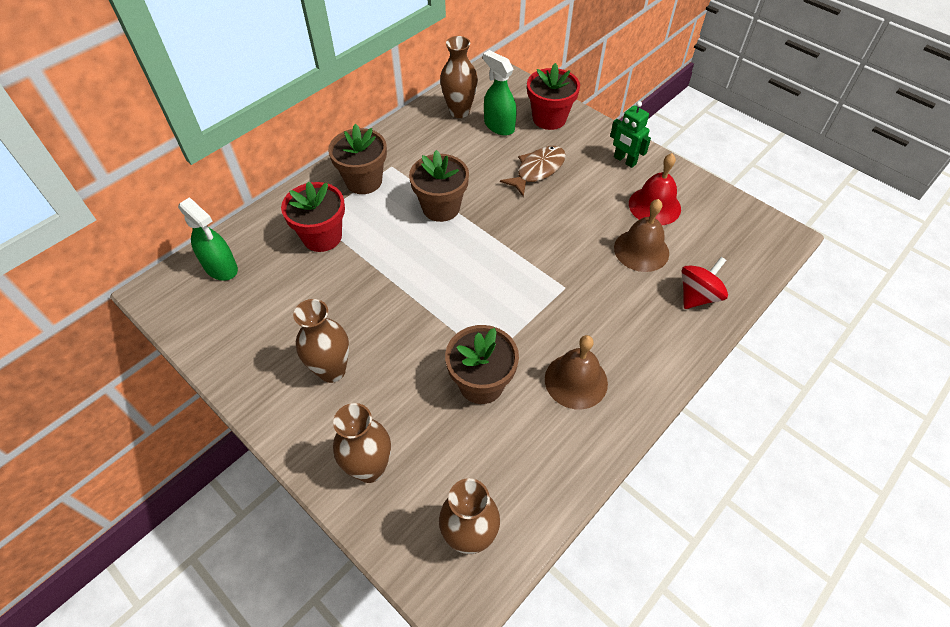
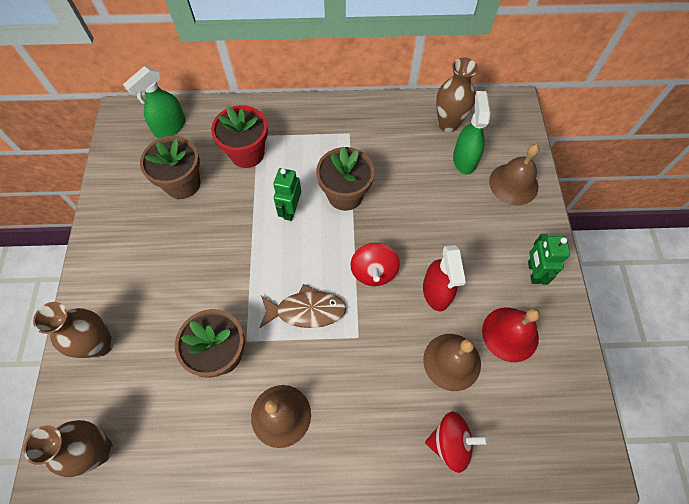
camera: 45 degrees right, 10 degrees up
(221, 268) = (170, 127): green spray bottle -> green spray bottle turned 45 degrees clockwise
(332, 370) = (151, 257): brown vase -> none
(364, 181) = (318, 131): brown flower pot -> brown flower pot (182, 183)
(411, 248) = (290, 210): none -> green robot
(524, 239) = (373, 271): none -> red spinning top
(537, 170) = (450, 222): brown fish -> brown fish (306, 310)
(549, 118) = (513, 184): red flower pot -> brown bell
(581, 218) = (436, 292): none -> red spray bottle

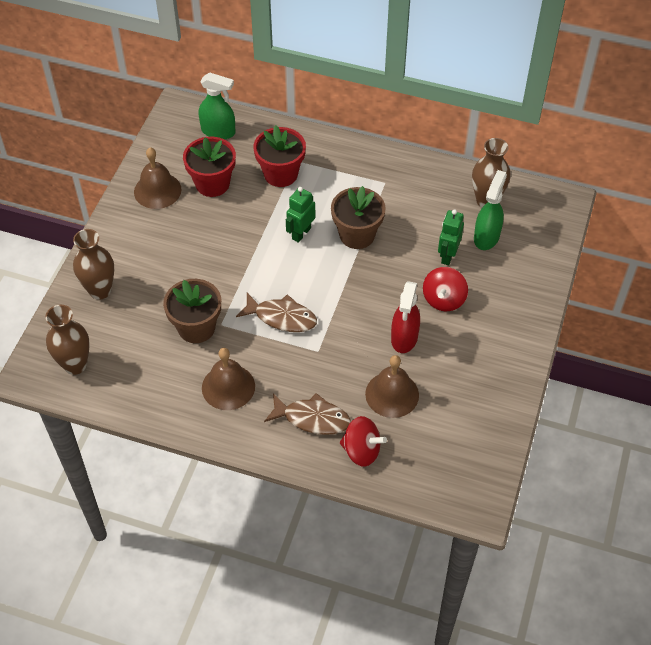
camera: 20 degrees right, 10 degrees down
(170, 127) = (218, 131): green spray bottle -> green spray bottle turned 135 degrees counterclockwise
(182, 183) = (212, 184): brown flower pot -> red flower pot
(373, 271) = (355, 305): red spinning top -> red spinning top (443, 299)
(384, 422) = (312, 418): none -> brown fish
(510, 334) = (455, 390): red bell -> none
(513, 184) = (524, 271): brown bell -> brown bell (157, 190)
(533, 272) = (503, 349): green robot -> green robot (447, 256)

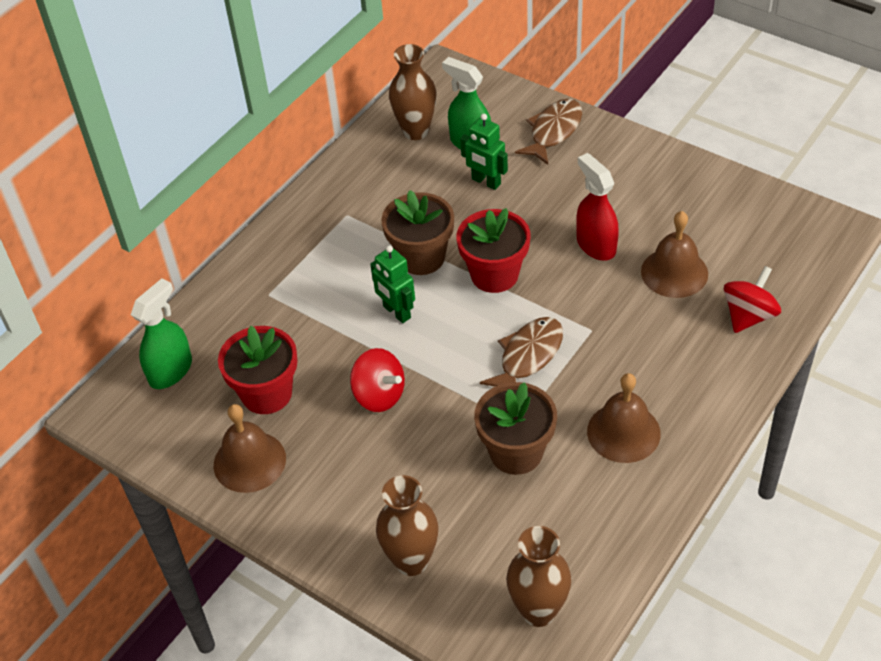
camera: 70 degrees left, 5 degrees down
(281, 174) = (284, 315): red flower pot -> red flower pot (494, 275)
(312, 418) = (692, 354): brown fish -> brown fish (553, 131)
(404, 338) = (595, 245): red spray bottle -> red spray bottle turned 150 degrees counterclockwise
(443, 299) = (550, 199): red spinning top -> red spinning top (379, 395)

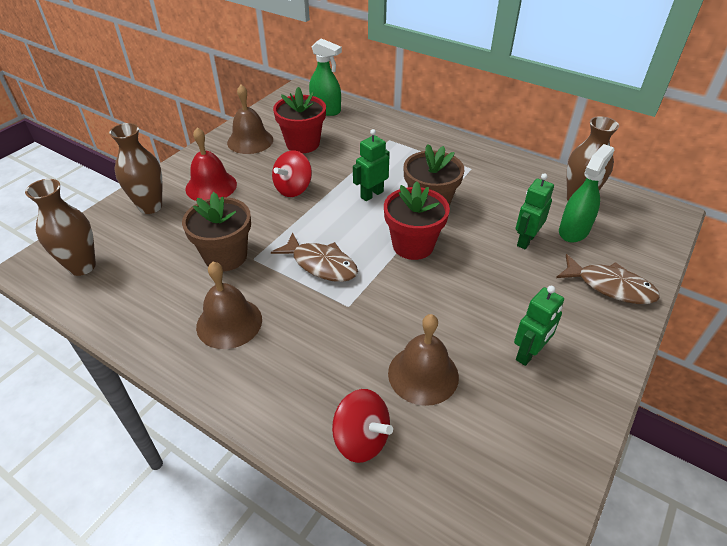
camera: 85 degrees right, 5 degrees down
(366, 493) = (211, 186): none -> red bell
(595, 245) = (455, 313): red spray bottle -> none
(642, 198) = (529, 353): none -> green robot

